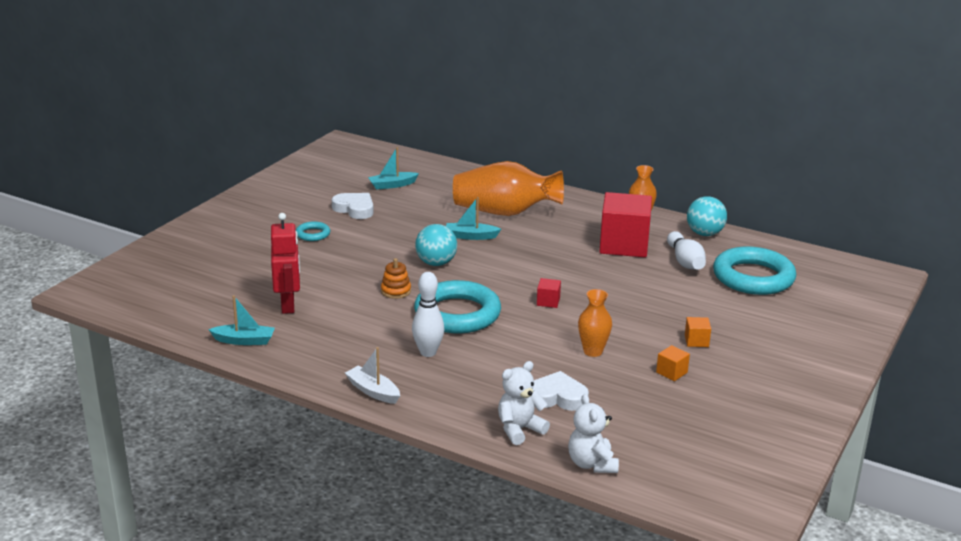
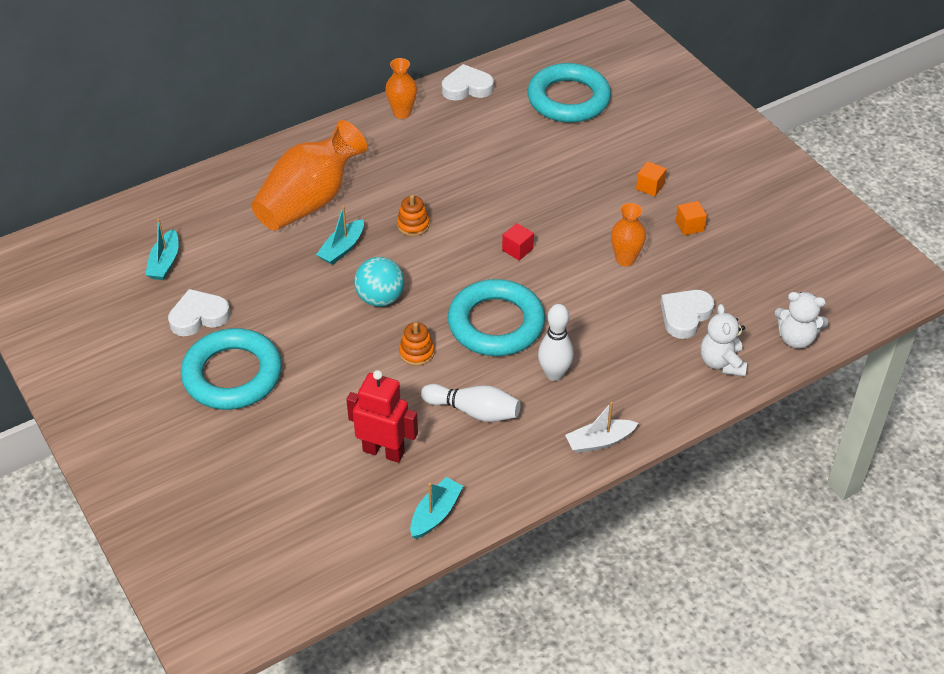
camera: 60 degrees left, 20 degrees up
(313, 234) = (232, 375): turquoise ring -> turquoise ring, size x2.23
(525, 254) = (413, 225): none -> orange stacking toy
(624, 245) = (447, 149): red cube -> none
(685, 261) = (509, 125): white bowling pin -> white bowling pin (474, 411)
(704, 234) = (467, 87): turquoise ball -> white heart

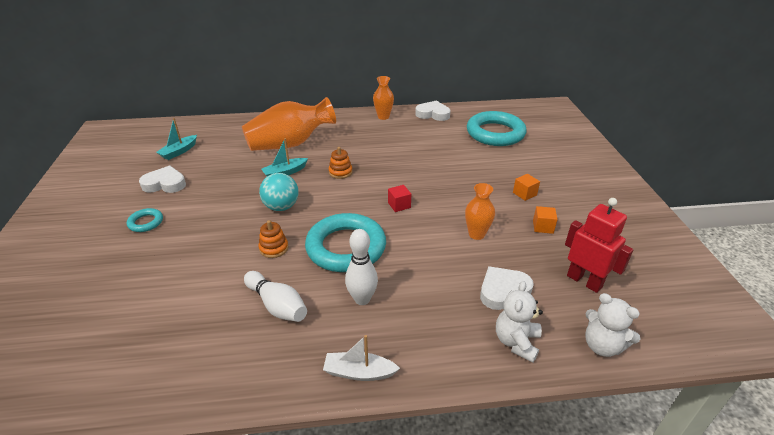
camera: 25 degrees right, 10 degrees down
(232, 375) = (146, 222): turquoise ring -> turquoise ring, size x0.45
(384, 451) = (185, 311): red robot -> red robot (584, 281)
(435, 514) = (172, 381): turquoise boat -> none

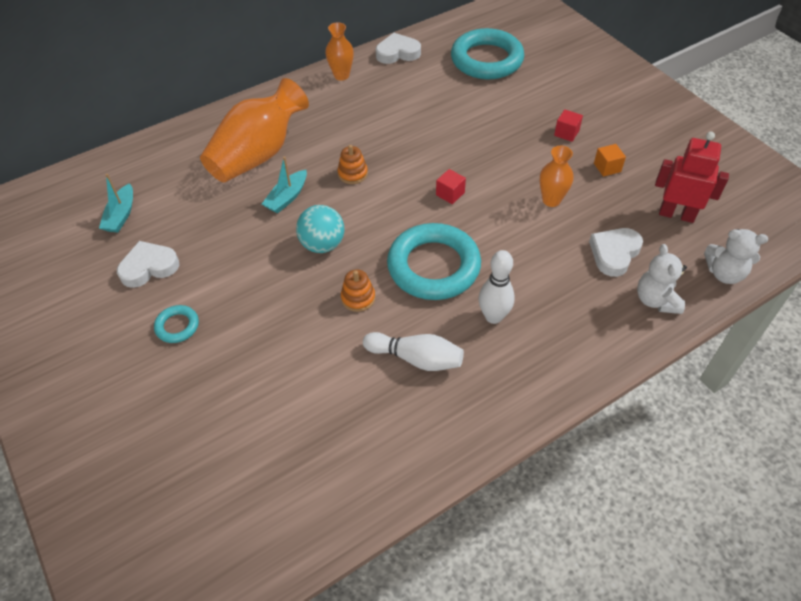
camera: 25 degrees left, 15 degrees up
(359, 372) = (544, 388): white boat -> none
(524, 194) = (566, 133): orange cube -> red cube

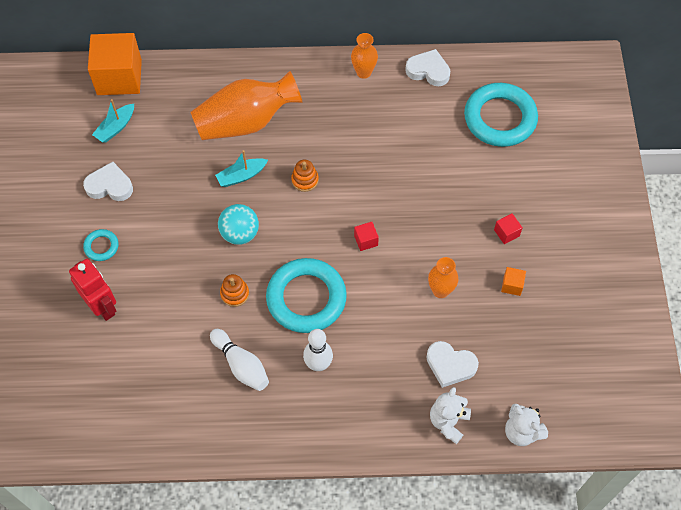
camera: 30 degrees right, 10 degrees up
(96, 173) = (119, 77): none -> orange cube
(614, 253) = (450, 365): white heart -> white heart turned 135 degrees counterclockwise
(676, 214) = (530, 360): red robot -> red robot (102, 306)

